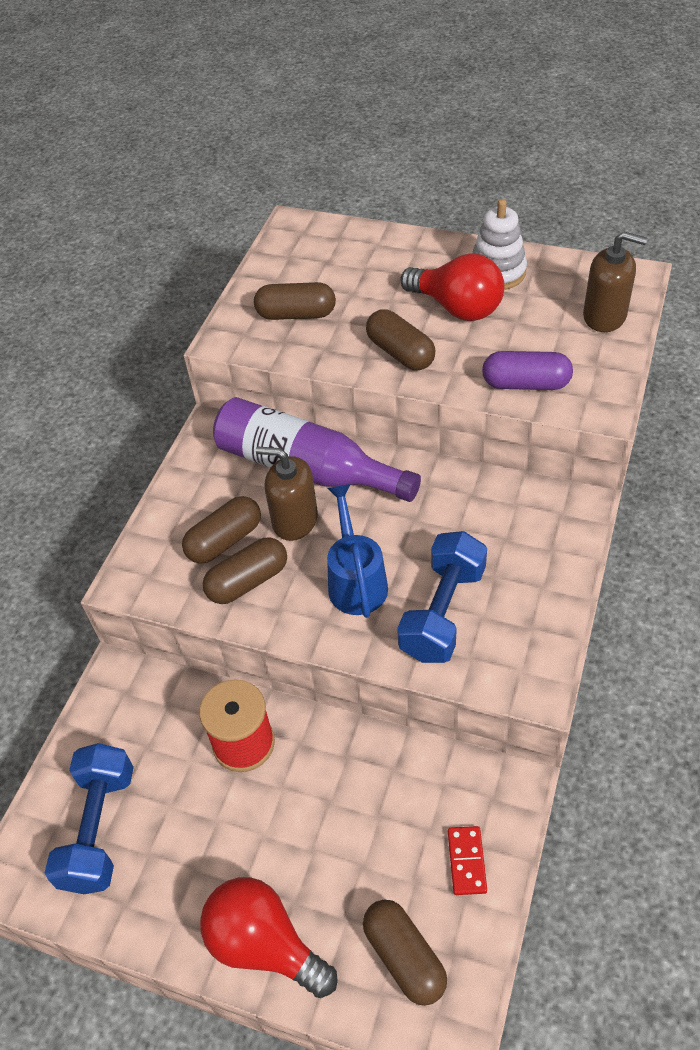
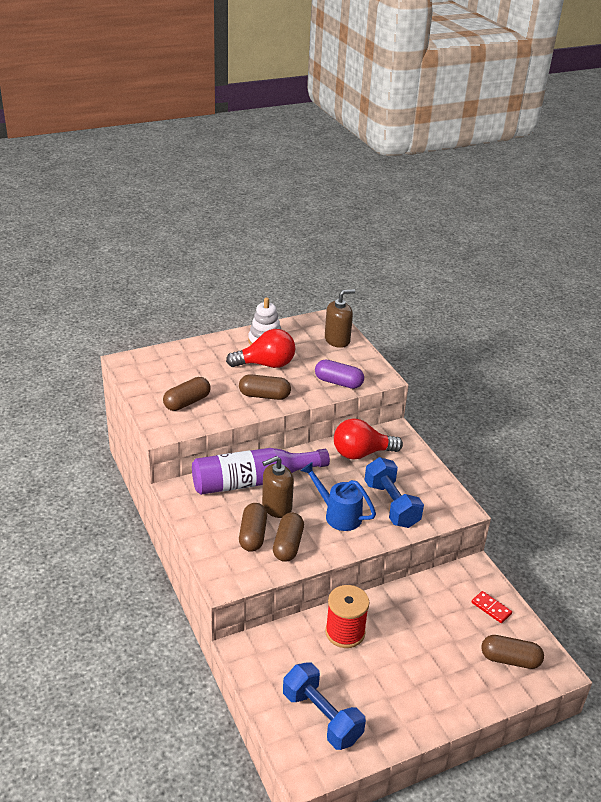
camera: 50 degrees left, 15 degrees down
(264, 944) = (453, 700): red light bulb -> red light bulb (361, 453)
(526, 384) = (338, 382): purple capsule -> purple capsule turned 60 degrees clockwise

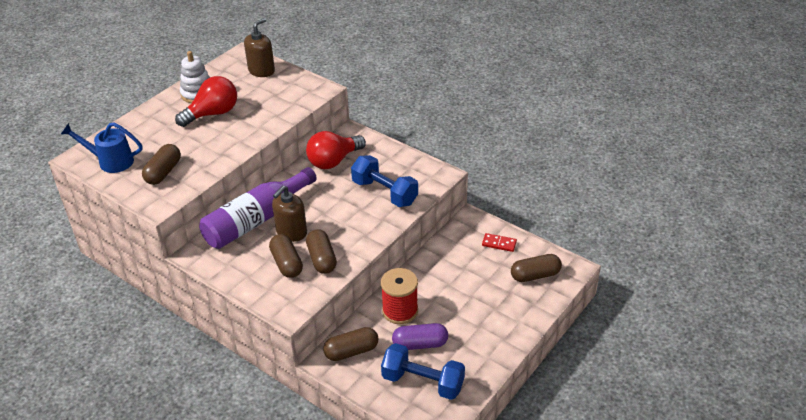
camera: 25 degrees left, 5 degrees up
(264, 395) = (230, 141): brown capsule -> brown capsule (351, 351)
(338, 382) = (287, 106): purple capsule -> purple capsule (420, 344)
(338, 515) = (347, 218): blue watering can -> blue watering can (111, 161)

